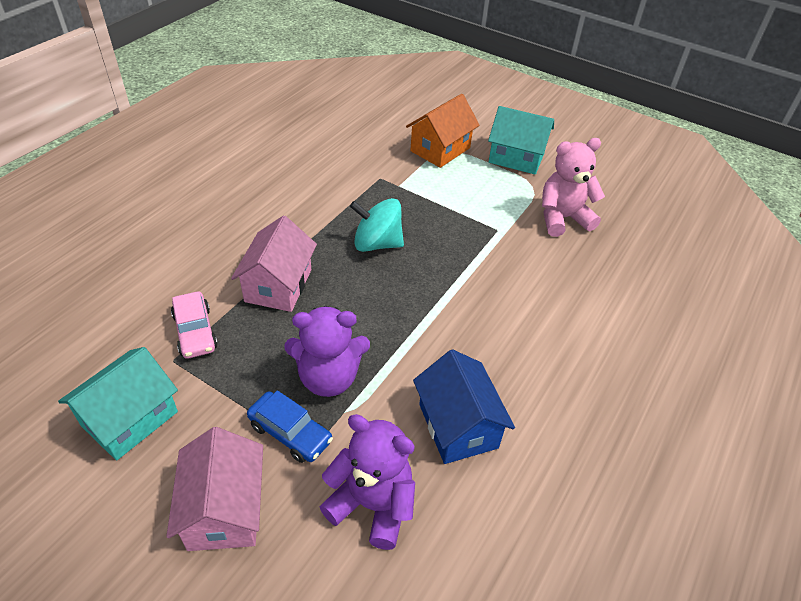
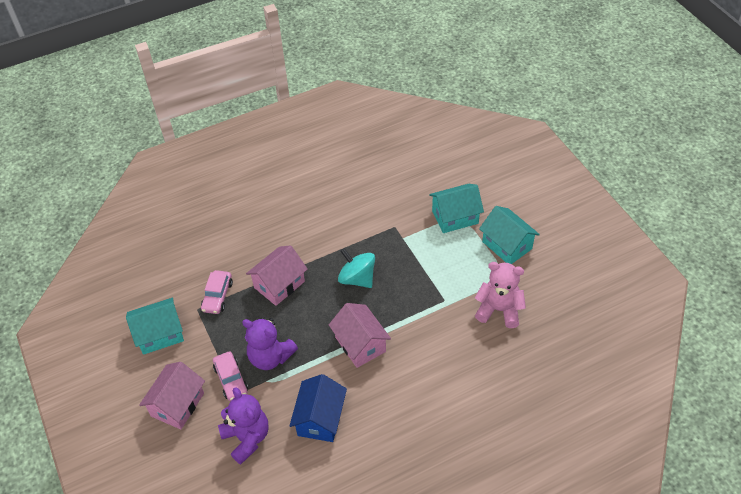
camera: 35 degrees right, 5 degrees up
(290, 433) = (231, 380): blue car -> pink car
(438, 313) = (360, 344): none -> pink house
(440, 149) = (455, 217): orange house -> turquoise house

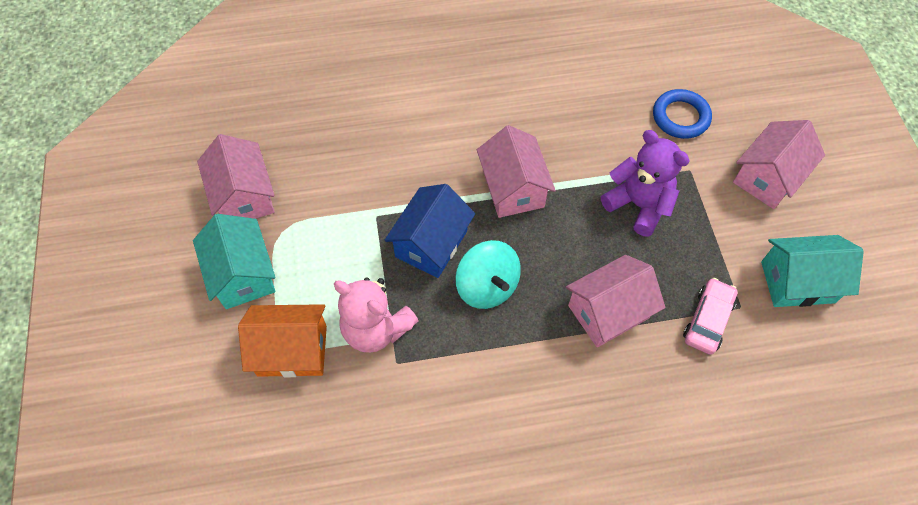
camera: 165 degrees left, 10 degrees up
(231, 380) = (695, 189): pink car -> none
(247, 438) = (680, 117): purple teddy bear -> blue ring
(320, 419) = (588, 115): blue house -> blue house (431, 244)
(455, 217) = (292, 350): turquoise house -> orange house
(499, 310) = (311, 182): pink teddy bear -> pink teddy bear (376, 329)
(536, 288) = (244, 196): none -> pink house

